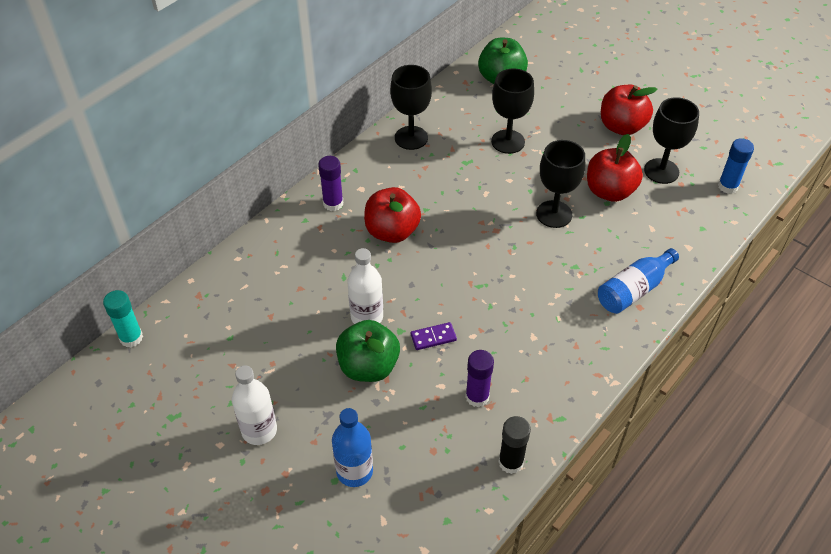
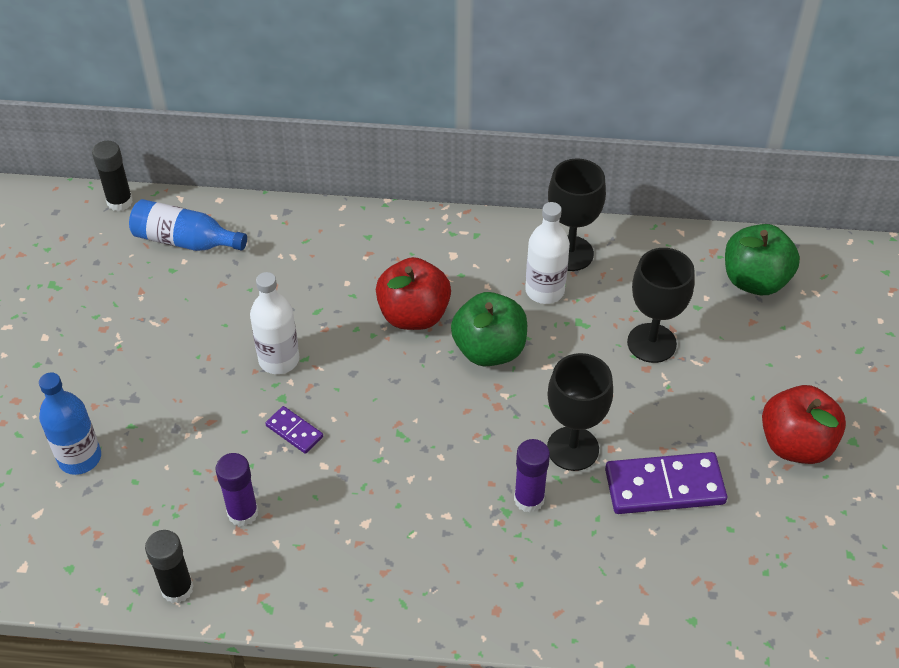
camera: 55 degrees right, 0 degrees up
(131, 338) = (120, 202): turquoise glue stick -> black glue stick
(259, 430) = (79, 356): white bottle -> white bottle (544, 291)
(333, 203) = (410, 245): purple glue stick -> purple glue stick (529, 499)
(368, 366) = (215, 397): green apple -> green apple (489, 350)
(609, 191) = (664, 487): red apple -> purple domino
(633, 290) = (518, 591): blue bottle -> blue bottle (185, 241)
(661, 171) = (755, 526): black goblet -> none
(727, 186) = (800, 617): blue glue stick -> none

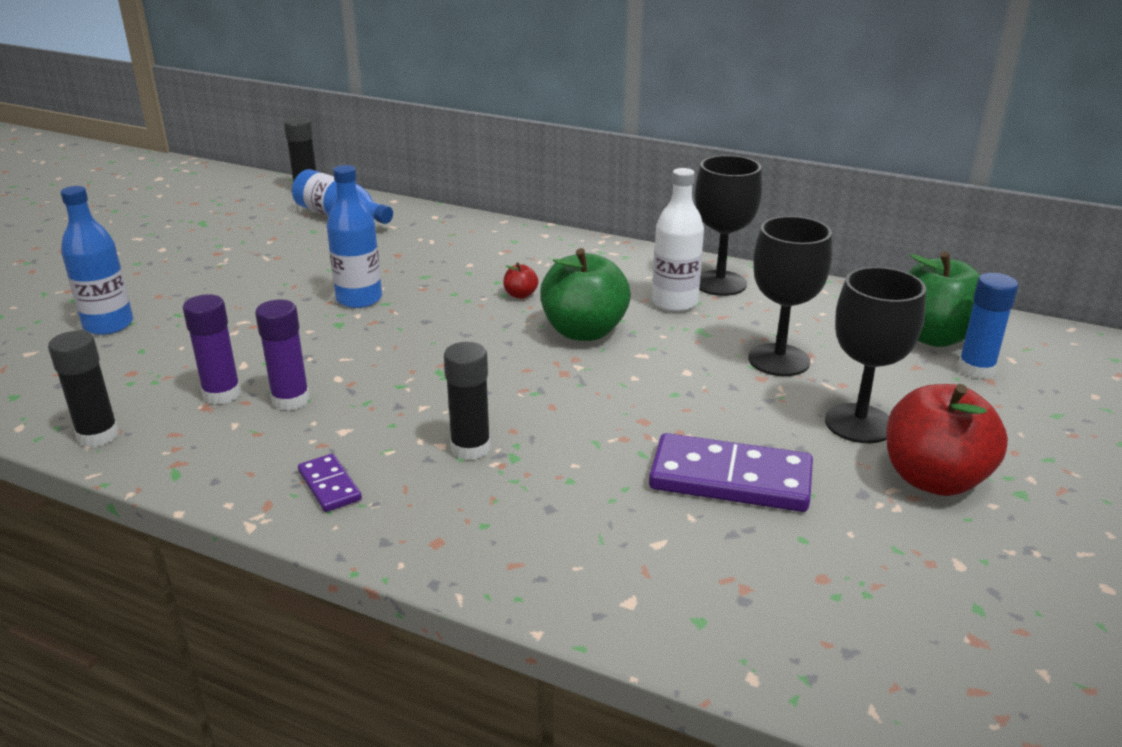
camera: 20 degrees right, 20 degrees down
(279, 360) = (359, 299): white bottle -> blue bottle
(294, 431) = (330, 348): purple domino -> purple domino (330, 485)
(414, 315) = (520, 295): red apple -> red apple, size x0.42
(470, 512) = (470, 448): none -> black glue stick
(529, 499) = (548, 452): purple glue stick -> purple glue stick (290, 400)
(572, 448) = (631, 422): black goblet -> black goblet (859, 423)
(794, 313) = (976, 369): none -> blue glue stick

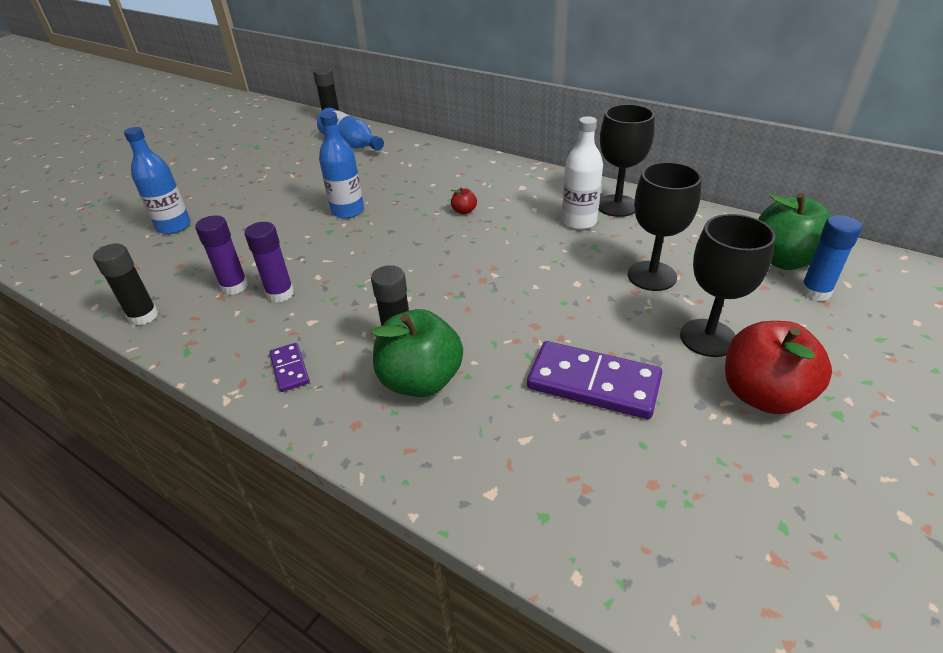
camera: 10 degrees right, 10 degrees up
(584, 331) = (505, 244): green apple -> green apple (421, 380)

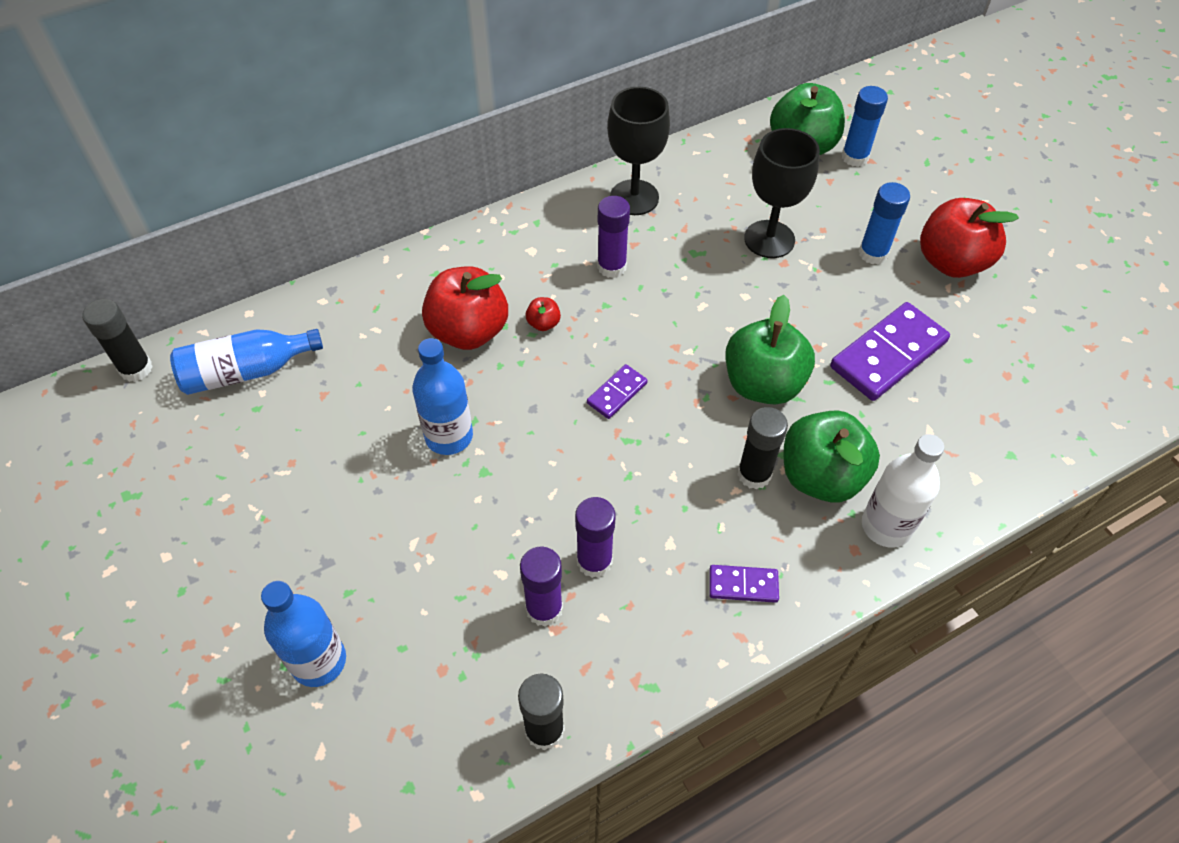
camera: 65 degrees left, 15 degrees up
(428, 257) = (617, 393): none -> purple domino
(433, 190) = (468, 331): none -> red apple
(493, 319) = (763, 384): none -> green apple
(541, 218) = (611, 267): none -> purple glue stick
(579, 221) = (641, 241): white bottle -> white bottle (886, 526)
(708, 338) = (873, 253): black goblet -> blue glue stick

